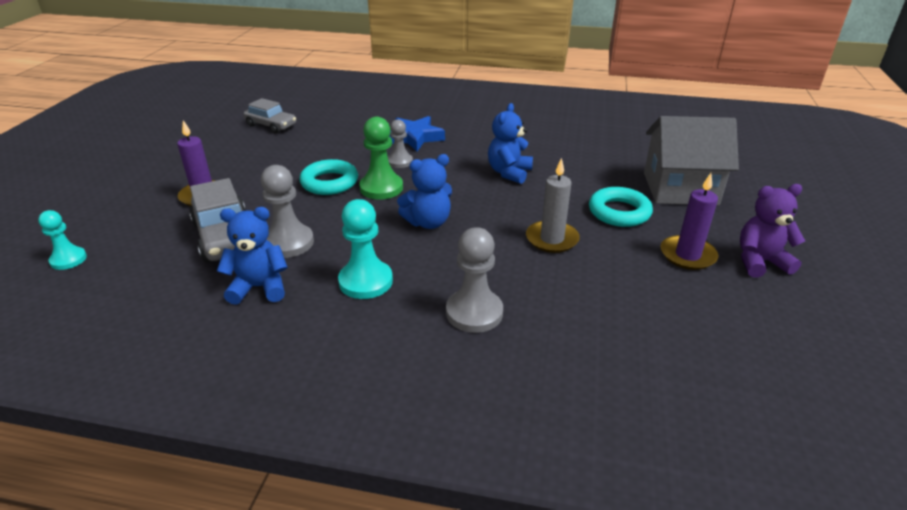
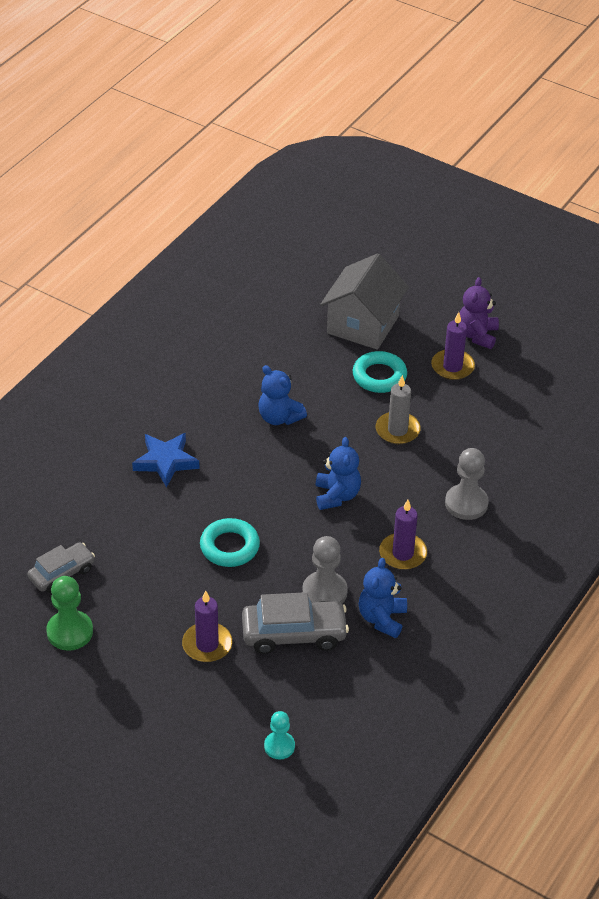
camera: 70 degrees left, 10 degrees up
(365, 281) = (403, 554): turquoise pawn -> purple candle
(381, 188) = (260, 512): green pawn -> green pawn (70, 632)
(400, 161) = (214, 486): grey pawn -> none

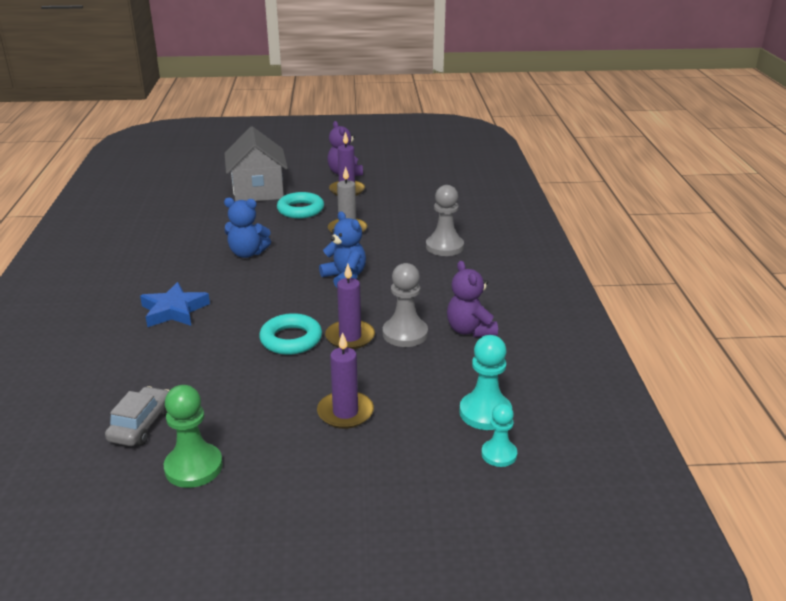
camera: 35 degrees left, 15 degrees down
(294, 634) = (413, 370): grey car -> none
(307, 706) = (485, 413): none -> turquoise pawn
(382, 618) = (470, 330): blue teddy bear -> purple teddy bear
(403, 554) = (436, 288): purple candle -> purple candle (350, 337)

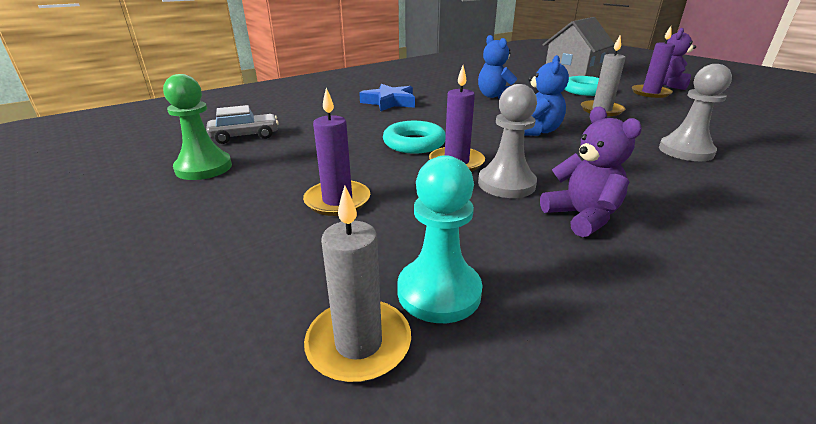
camera: 55 degrees right, 0 degrees up
(470, 330) = (582, 217): purple teddy bear -> purple teddy bear turned 120 degrees clockwise
(499, 454) = (358, 343): turquoise pawn -> grey candle

